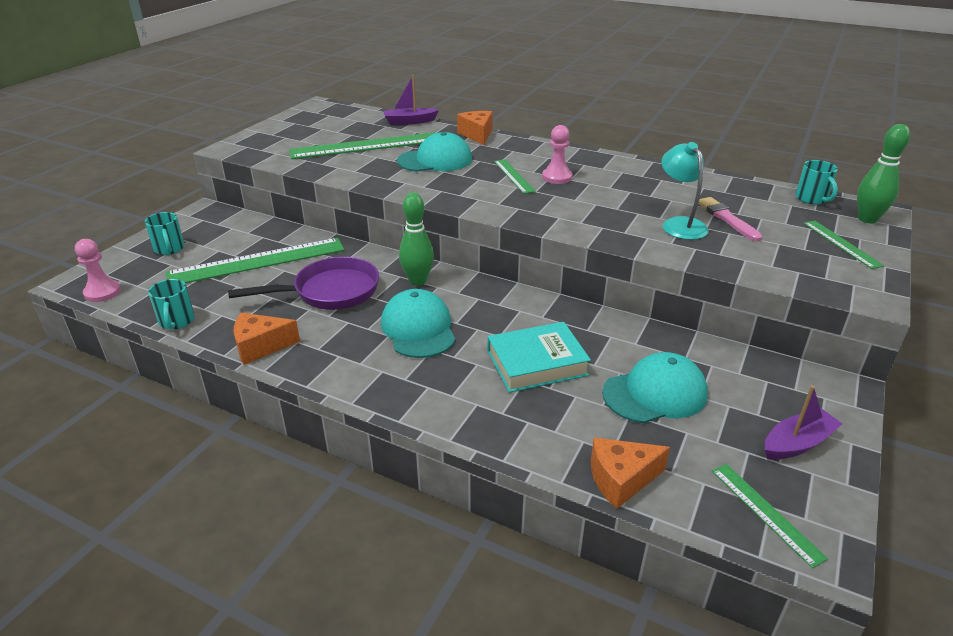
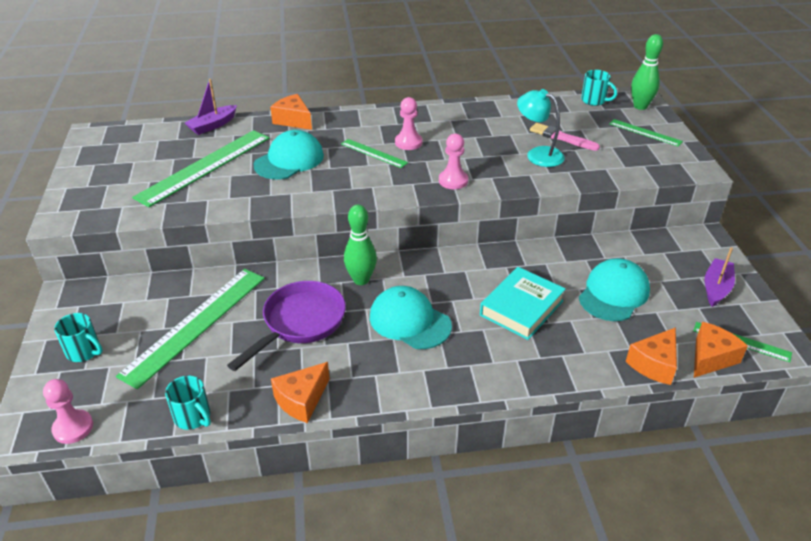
camera: 35 degrees left, 5 degrees up
(559, 218) = (453, 181): none -> pink pawn
(702, 508) = (711, 358): none -> orange cheese

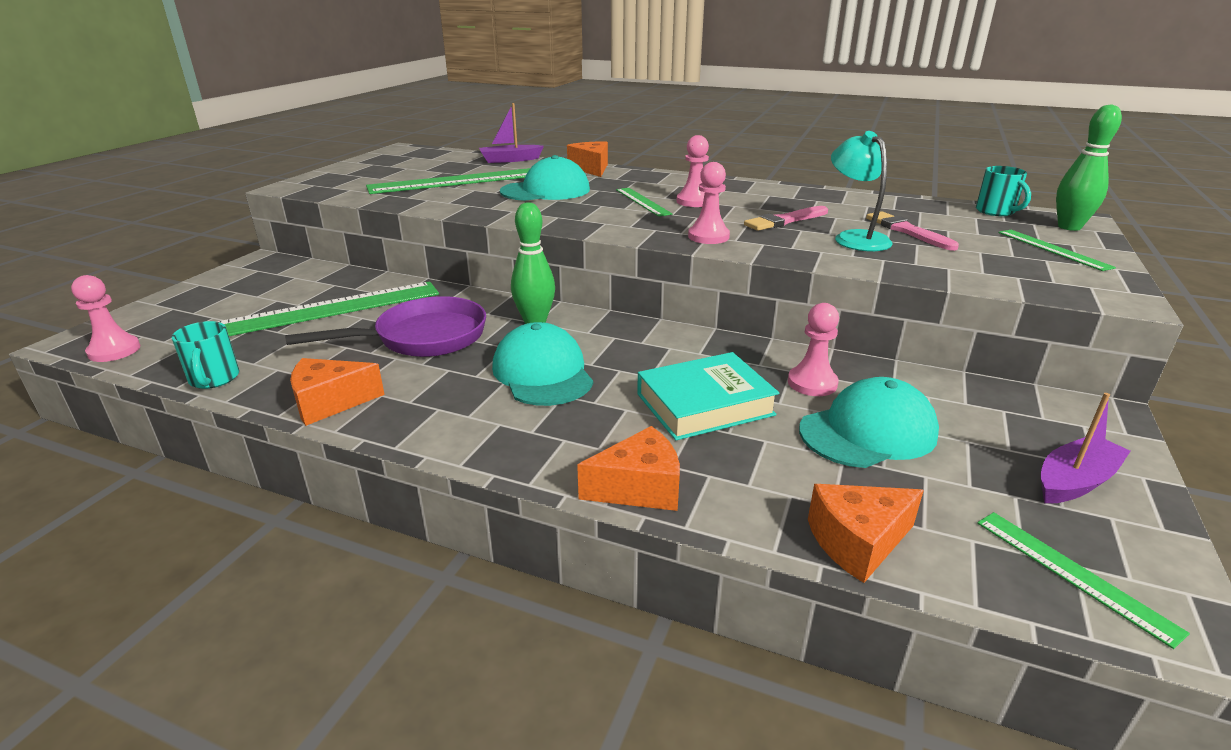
camera: 30 degrees right, 10 degrees down
(84, 351) = (212, 301): turquoise mug -> none
(484, 148) = (785, 221): none -> pink brush
(563, 269) = (812, 383): none -> pink pawn
(711, 358) = (983, 574): orange cheese -> orange cheese (639, 488)

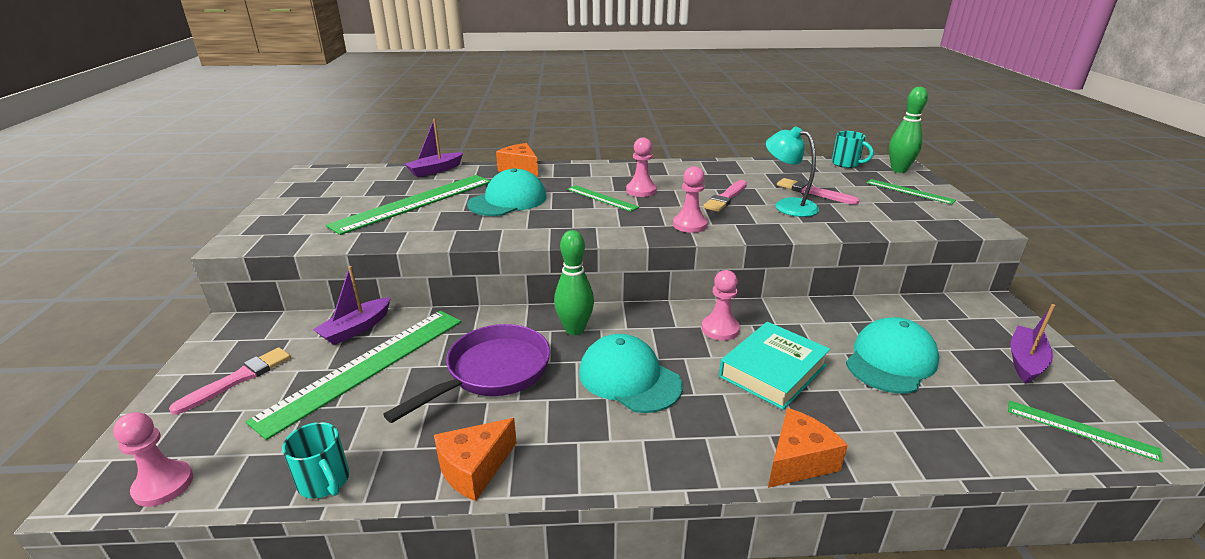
camera: 25 degrees left, 0 degrees up
(230, 296) = (238, 379): none -> pink brush
(350, 281) = (356, 328): none -> purple boat
(812, 383) = (823, 330): pink pawn -> pink pawn (720, 329)
(857, 542) = (963, 452): orange cheese -> none

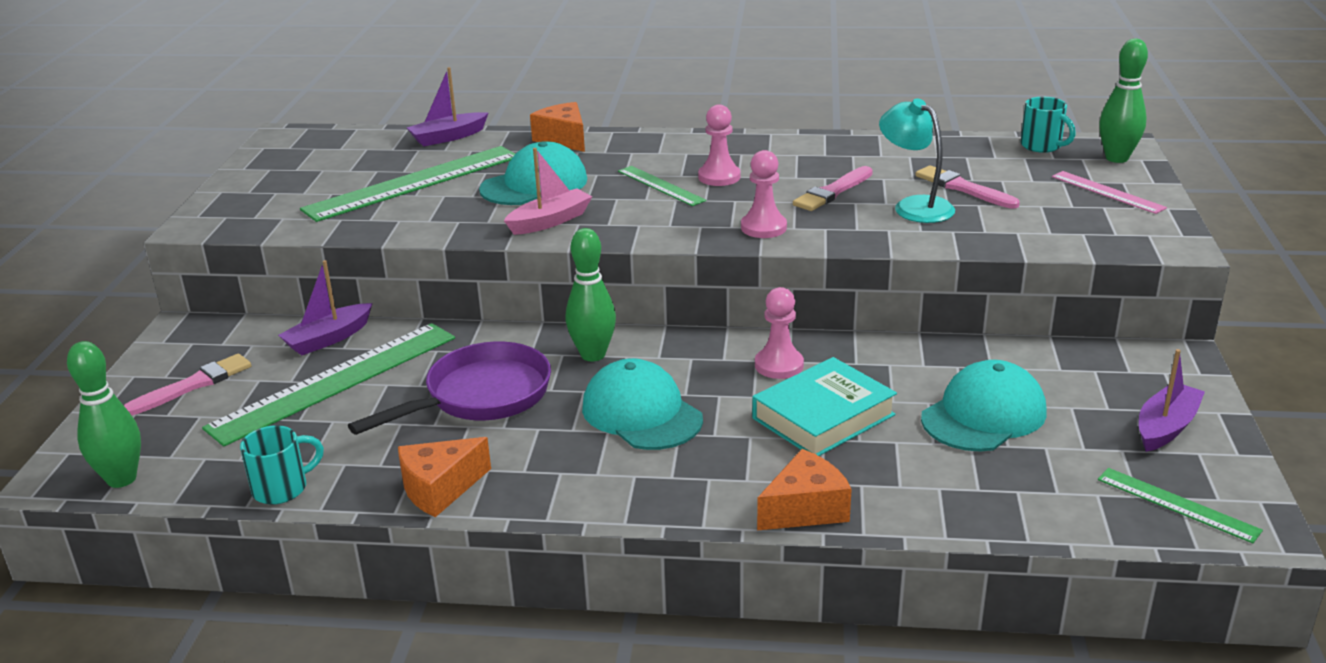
camera: 10 degrees right, 0 degrees up
(163, 485) = (122, 479): pink pawn -> green bowling pin
(324, 482) = (282, 488): turquoise mug -> turquoise mug turned 90 degrees counterclockwise
(527, 227) = (550, 221): none -> pink boat
(909, 191) = (1107, 192): green ruler -> pink ruler

